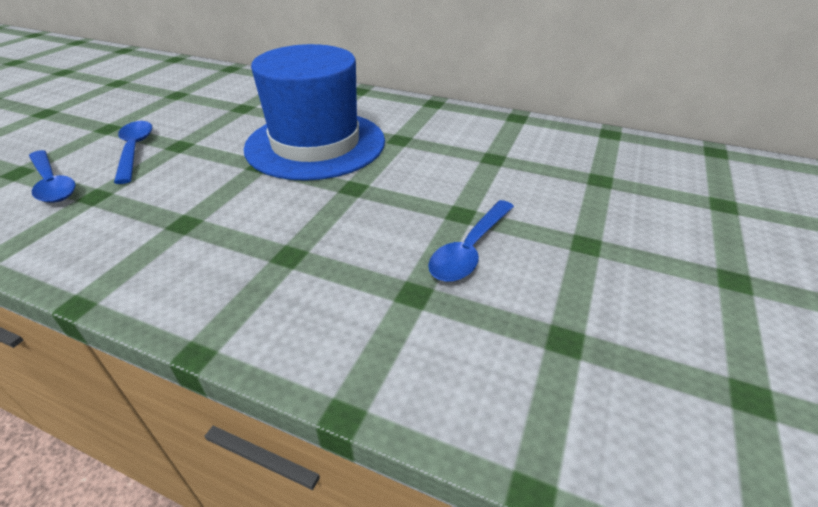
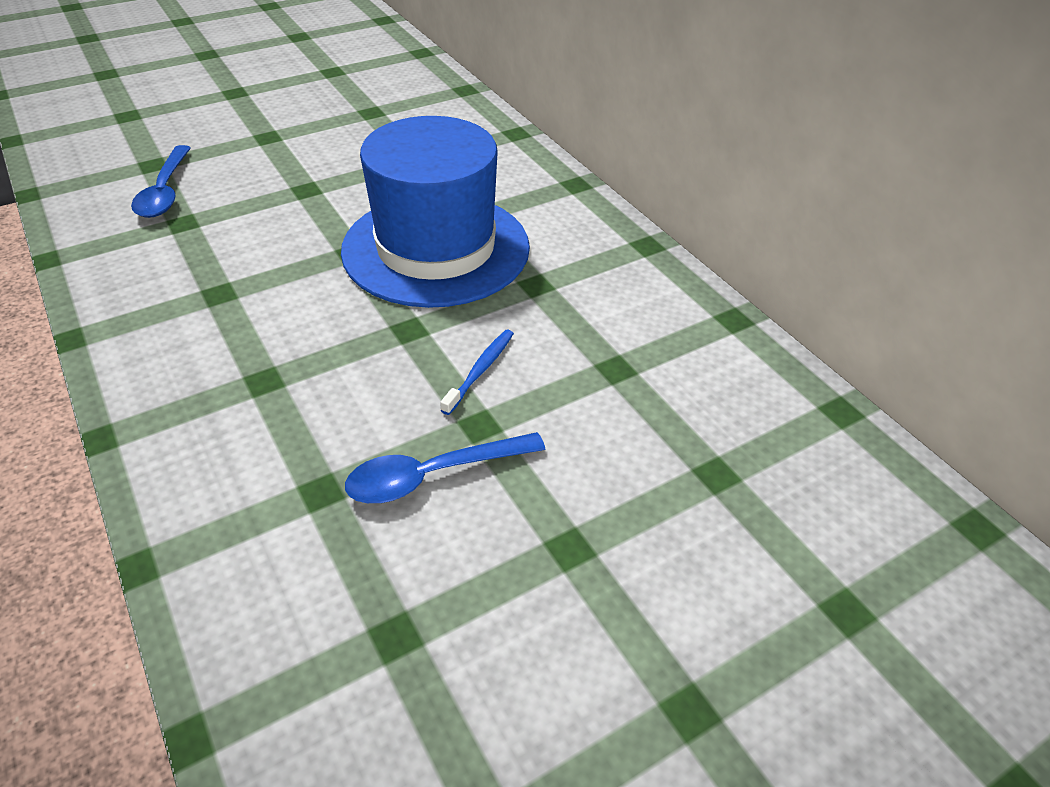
camera: 35 degrees right, 5 degrees up
(134, 150) = (262, 178): blue spoon -> none
(425, 189) = (480, 371): none -> blue toothbrush

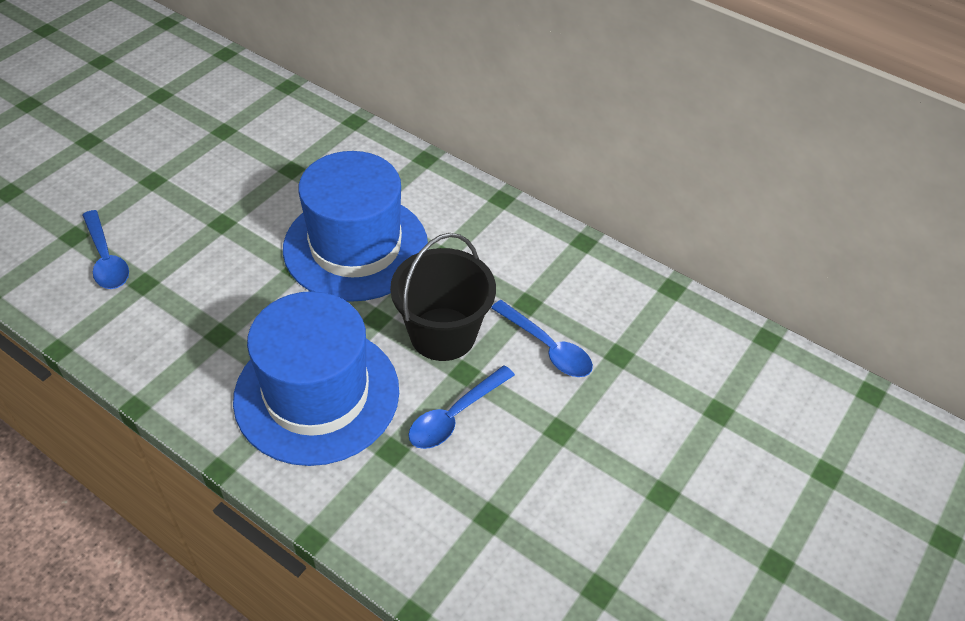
camera: 25 degrees left, 5 degrees up
(277, 391) = (317, 394): none -> blue hat
(480, 371) = (443, 334): blue toothbrush -> black bucket
(613, 430) = (547, 347): none -> blue spoon

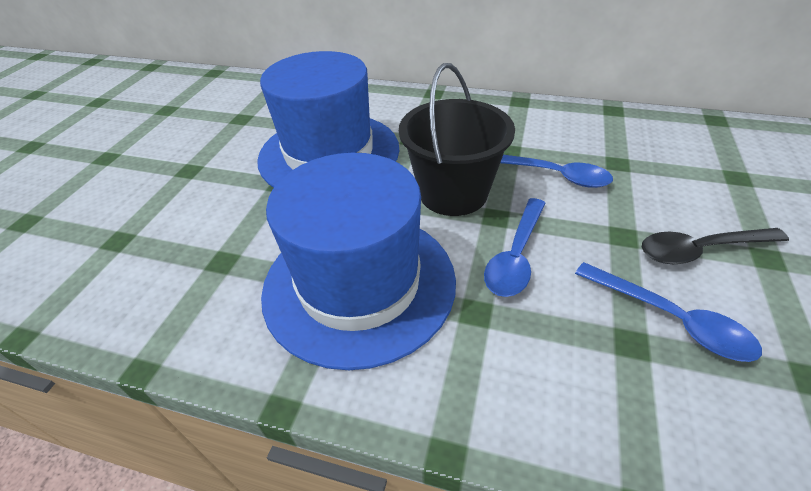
camera: 15 degrees left, 5 degrees down
(106, 259) = (68, 231): blue spoon -> blue spoon (670, 319)
(612, 467) = (700, 250): none -> black spoon

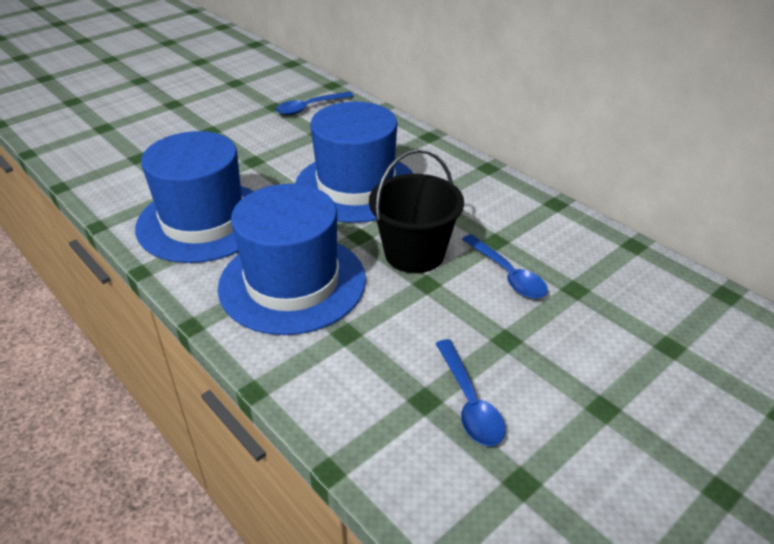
camera: 30 degrees right, 5 degrees down
(181, 262) = (203, 221): none -> blue hat
(516, 255) = (410, 314): blue spoon -> blue spoon (309, 108)
(700, 250) = (554, 377): black spoon -> none

